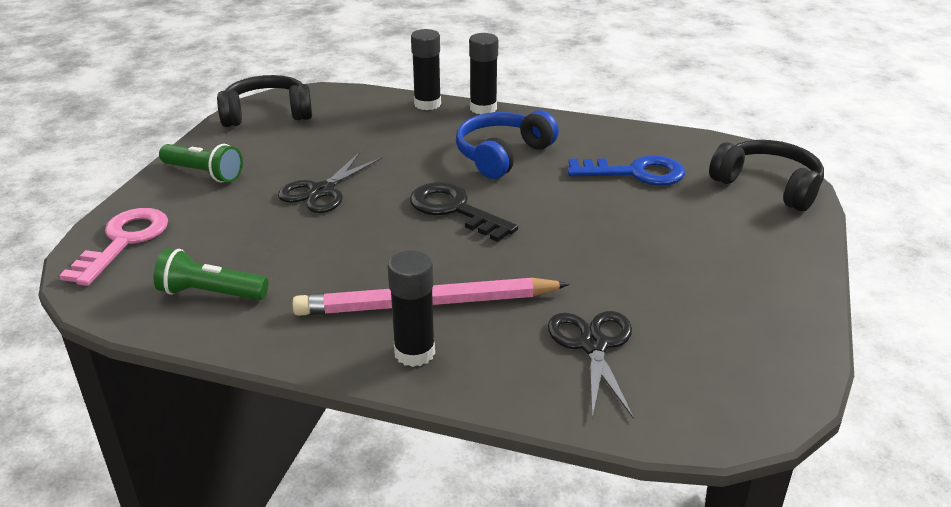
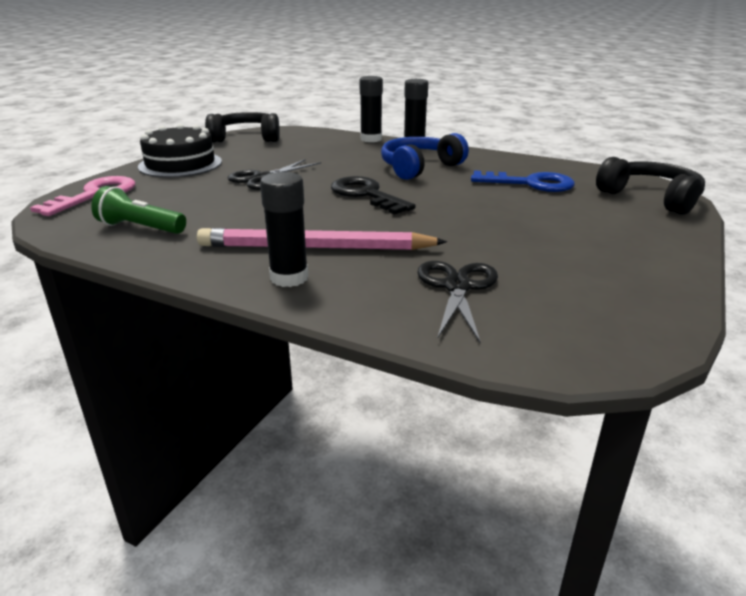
camera: 10 degrees right, 5 degrees down
(204, 173) = (180, 164): green flashlight -> black cake

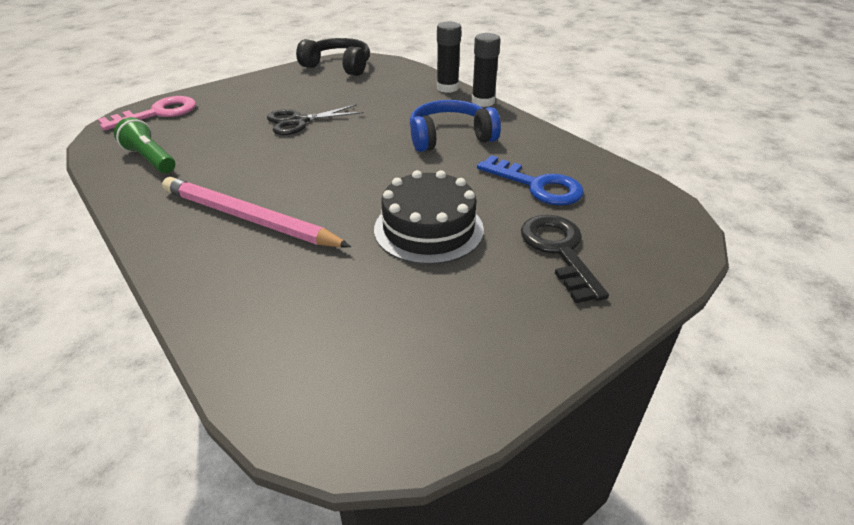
camera: 25 degrees right, 10 degrees up
(180, 164) = (253, 89): black cake -> black cake (428, 229)
(289, 278) = (192, 247): black glue stick -> none
(366, 195) = (361, 163): black key -> black key (559, 251)
(457, 287) = (309, 303): black scissors -> none
(650, 198) = (650, 240): black headphones -> none

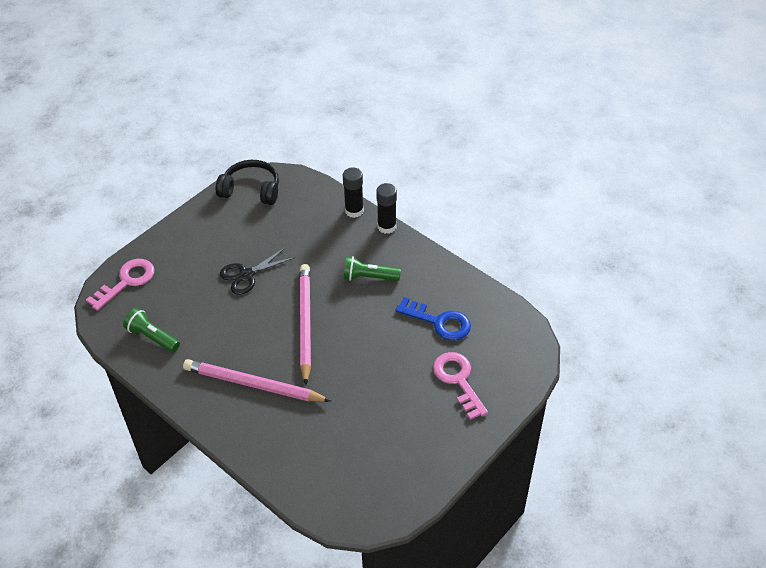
camera: 10 degrees left, 10 degrees up
(351, 168) = (305, 323): none -> pink pencil
(428, 229) = (374, 375): black cake -> none
(450, 137) = (369, 277): blue headphones -> green flashlight
(559, 251) = (458, 380): black key -> pink key

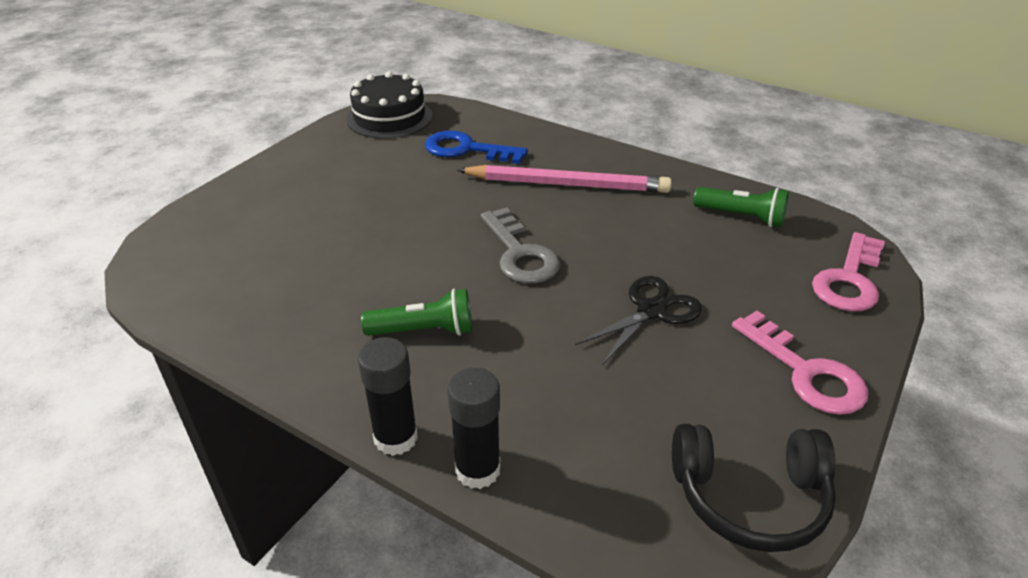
camera: 170 degrees right, 10 degrees down
(305, 323) = (520, 253): pink pencil -> grey key
(378, 498) = (389, 117): none -> black cake
(439, 322) = (299, 276): blue key -> blue key (467, 149)
(458, 380) = (280, 212): pink key -> pink key (805, 371)

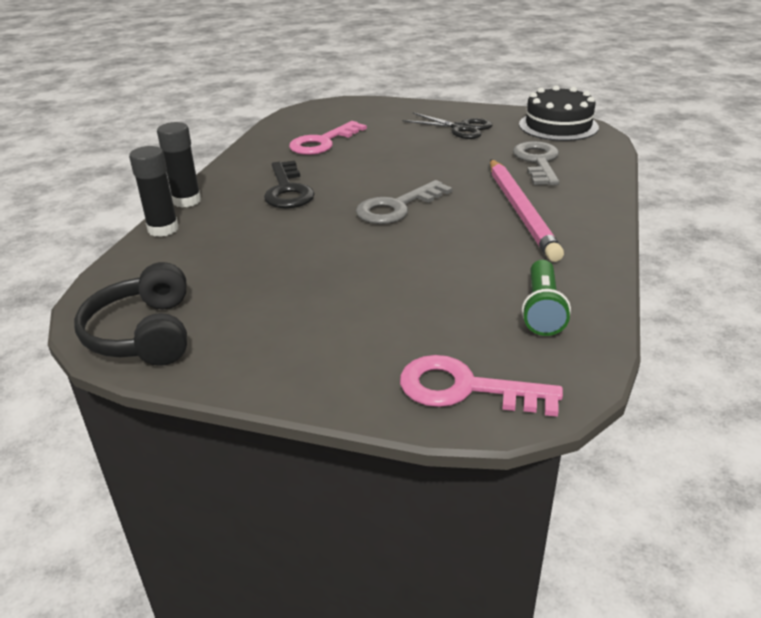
camera: 75 degrees right, 5 degrees down
(424, 330) = (288, 190): green flashlight -> black key
(467, 149) = (538, 162): blue key -> grey key
(651, 311) = (349, 272): black scissors -> black scissors (460, 128)
(805, 371) = (295, 358): pink key -> pink key (323, 142)

